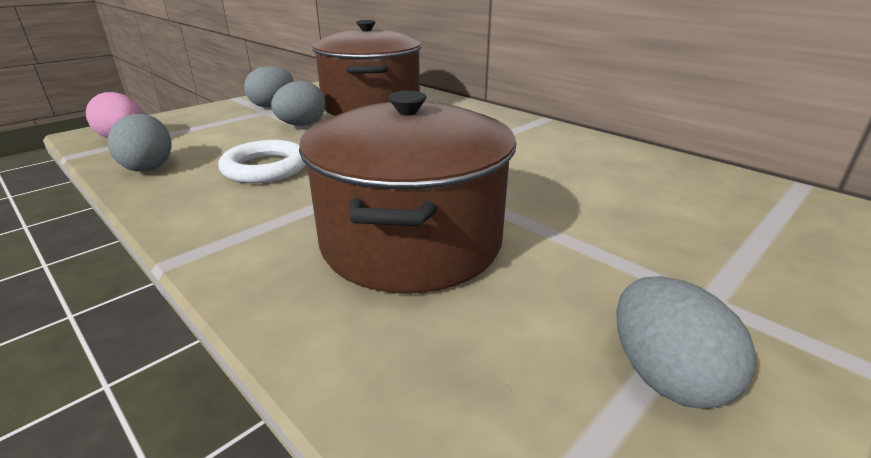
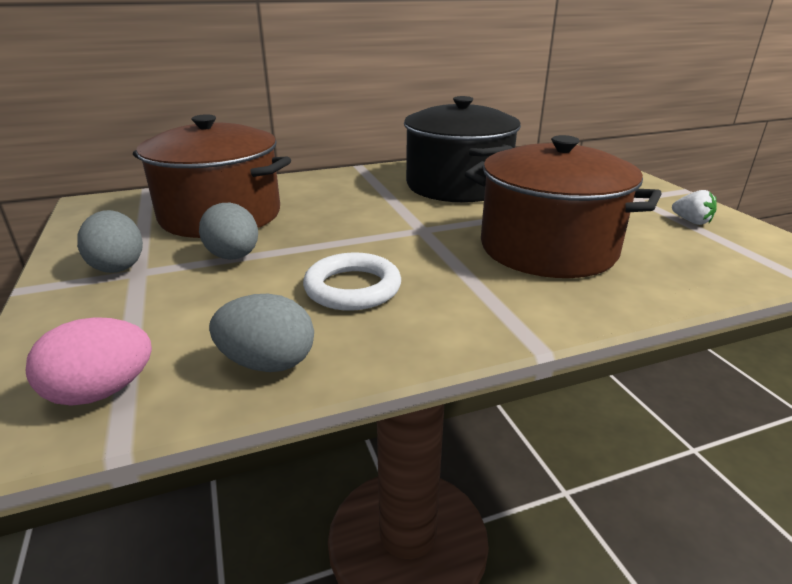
camera: 65 degrees left, 0 degrees up
(555, 166) = (457, 185): none -> black pot
(665, 376) = (691, 221): grey egg -> white strawberry

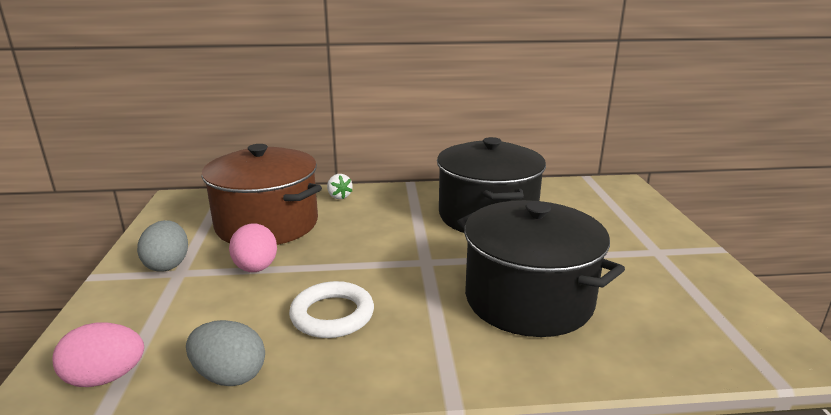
camera: 15 degrees right, 5 degrees down
(233, 257) = (256, 268): grey egg -> pink egg
(548, 248) = (528, 299): brown pot -> black pot
(691, 221) = (697, 289): white strawberry -> white strawberry (339, 196)

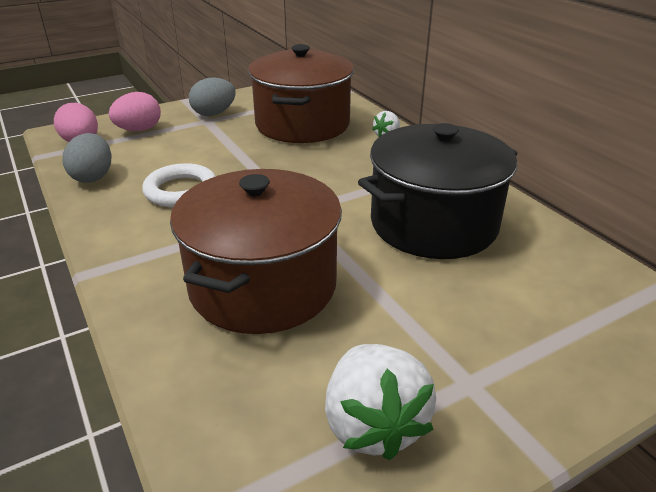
camera: 65 degrees right, 10 degrees up
(256, 268) = (229, 142): pink egg -> pink egg (139, 130)
(528, 299) = (263, 285): black pot -> brown pot
(688, 289) = (373, 424): none -> white strawberry

